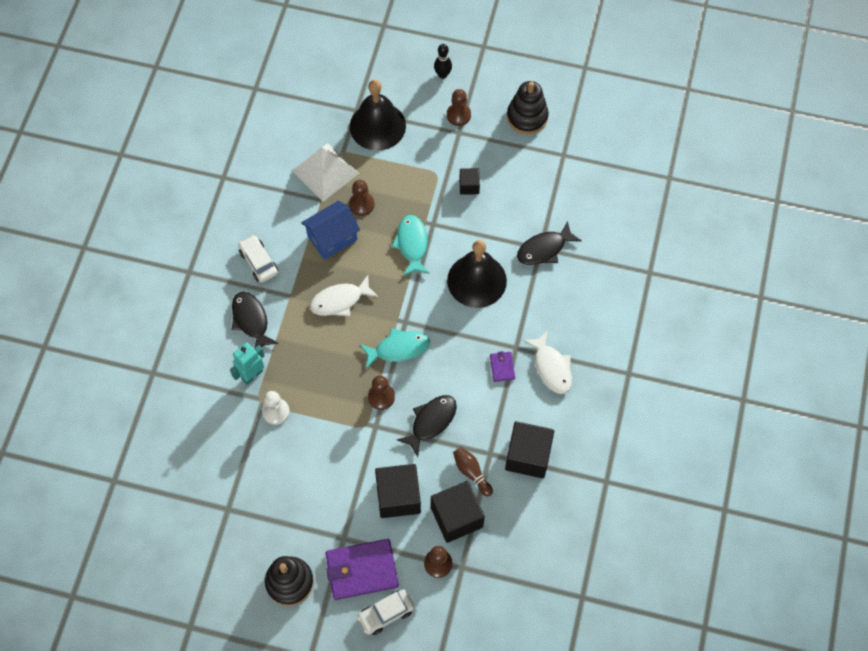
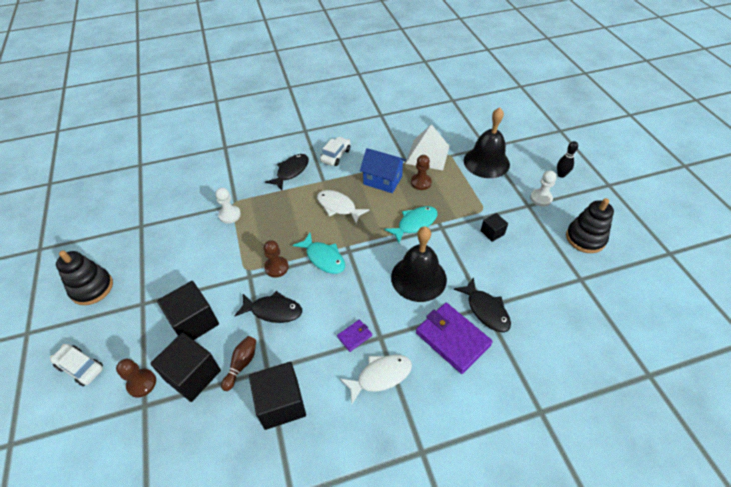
camera: 60 degrees right, 15 degrees down
(252, 375) = (251, 190): turquoise robot -> none
(362, 570) = (117, 330): purple wallet -> purple wallet (452, 339)
(458, 115) = (541, 198): brown pawn -> white pawn
(544, 249) = (486, 310): black fish -> black fish turned 150 degrees counterclockwise
(551, 367) = (380, 376): white fish -> white fish turned 150 degrees counterclockwise

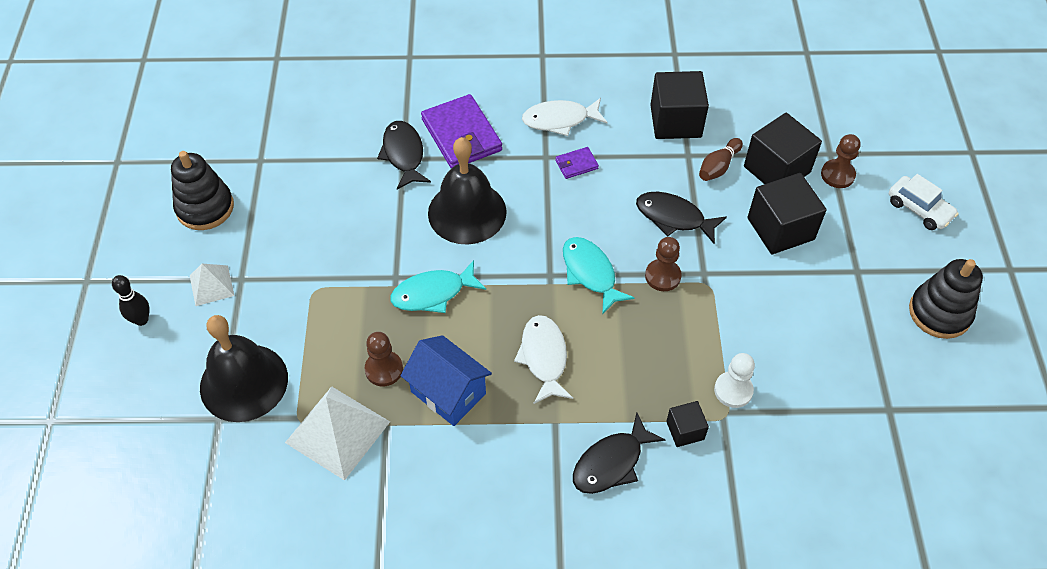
camera: 165 degrees left, 5 degrees up
(335, 155) = (515, 481): white car -> none
(338, 207) = (544, 357): white fish -> white fish turned 150 degrees counterclockwise
(492, 232) = (327, 249): black cube -> black cube (685, 430)
(541, 198) = (211, 285): white pawn -> white pyramid

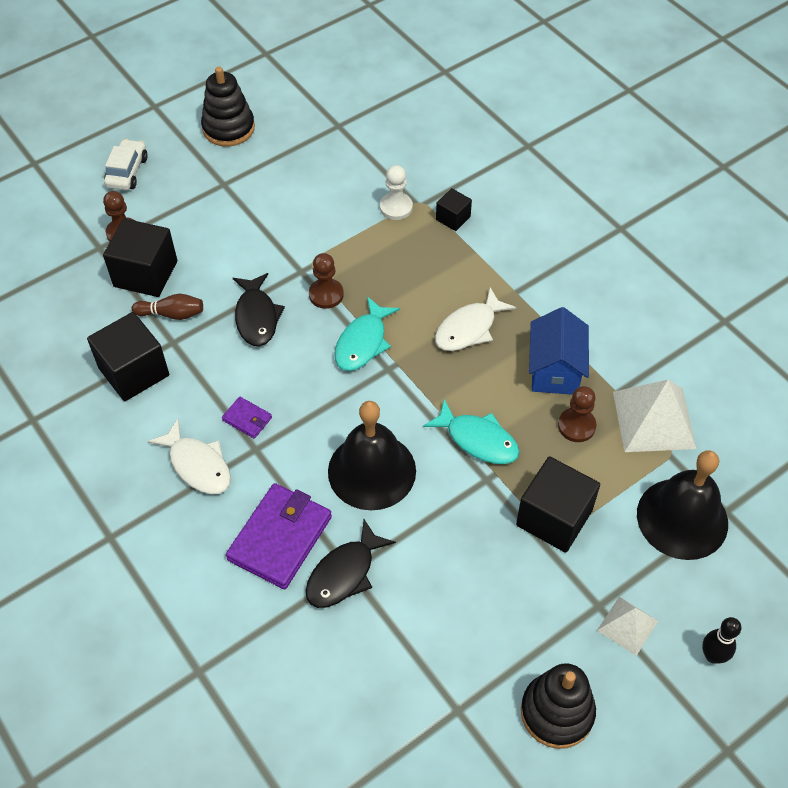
camera: 125 degrees left, 0 degrees up
(611, 463) = (516, 244): black fish -> none
(780, 229) = (214, 244): black cube -> black cube (554, 518)

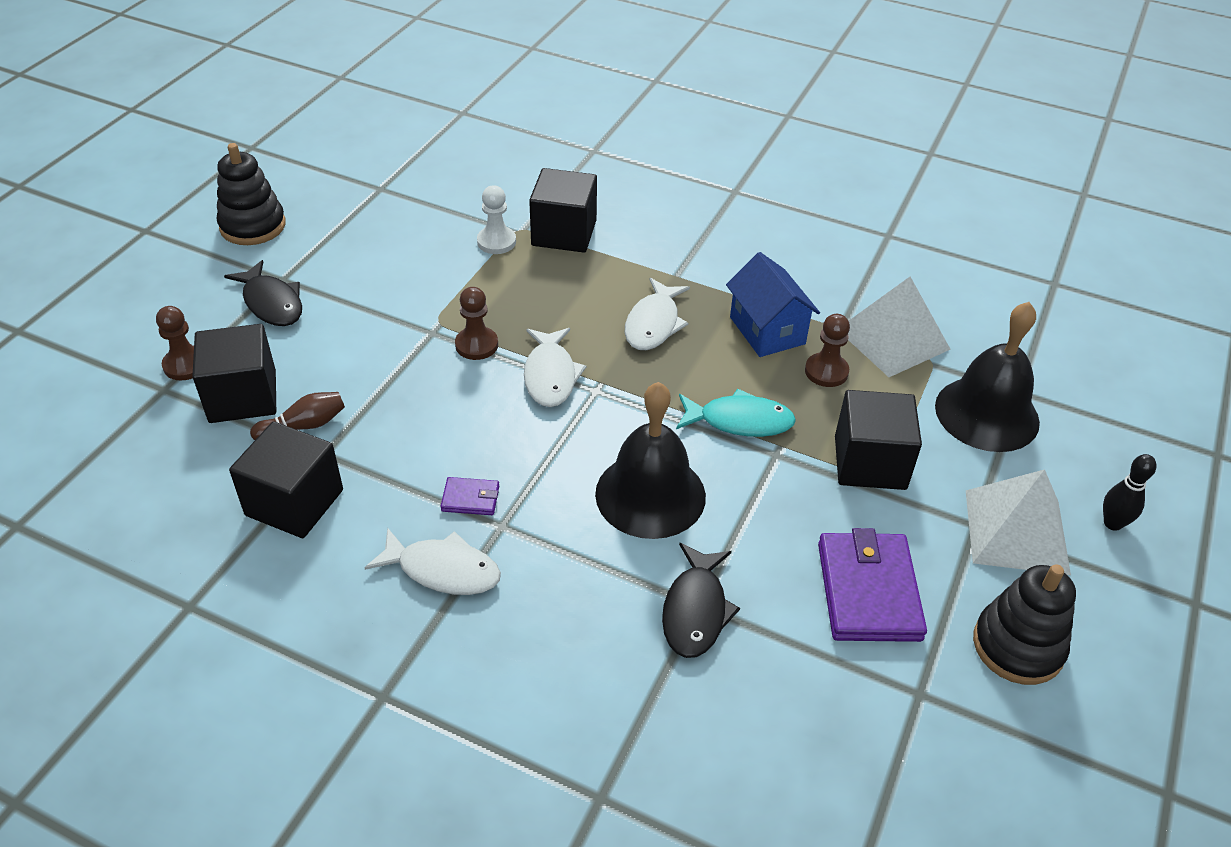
camera: 30 degrees left, 10 degrees down
(127, 172) = (151, 303): white car -> none
(257, 317) = (411, 393): black fish -> black fish (272, 303)
(280, 538) = (596, 606): purple wallet -> purple wallet (868, 591)
(363, 342) = (550, 376): turquoise fish -> white fish
(453, 218) = (564, 233): black cube -> black cube, size x1.89
(627, 625) = (1016, 531): white pyramid -> white pyramid, size x1.77

